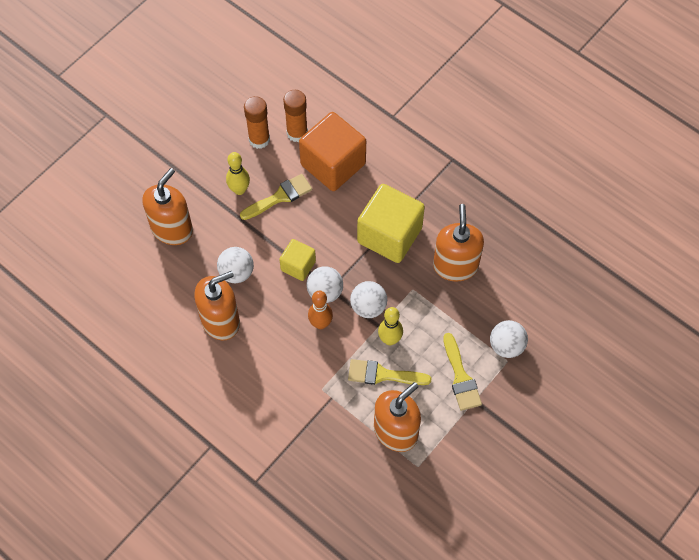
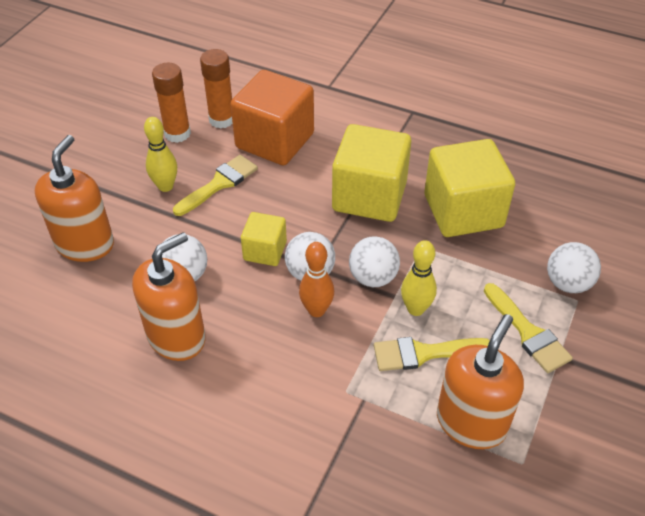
camera: 15 degrees left, 15 degrees down
(455, 266) = (463, 211): orange soap dispenser -> yellow cube

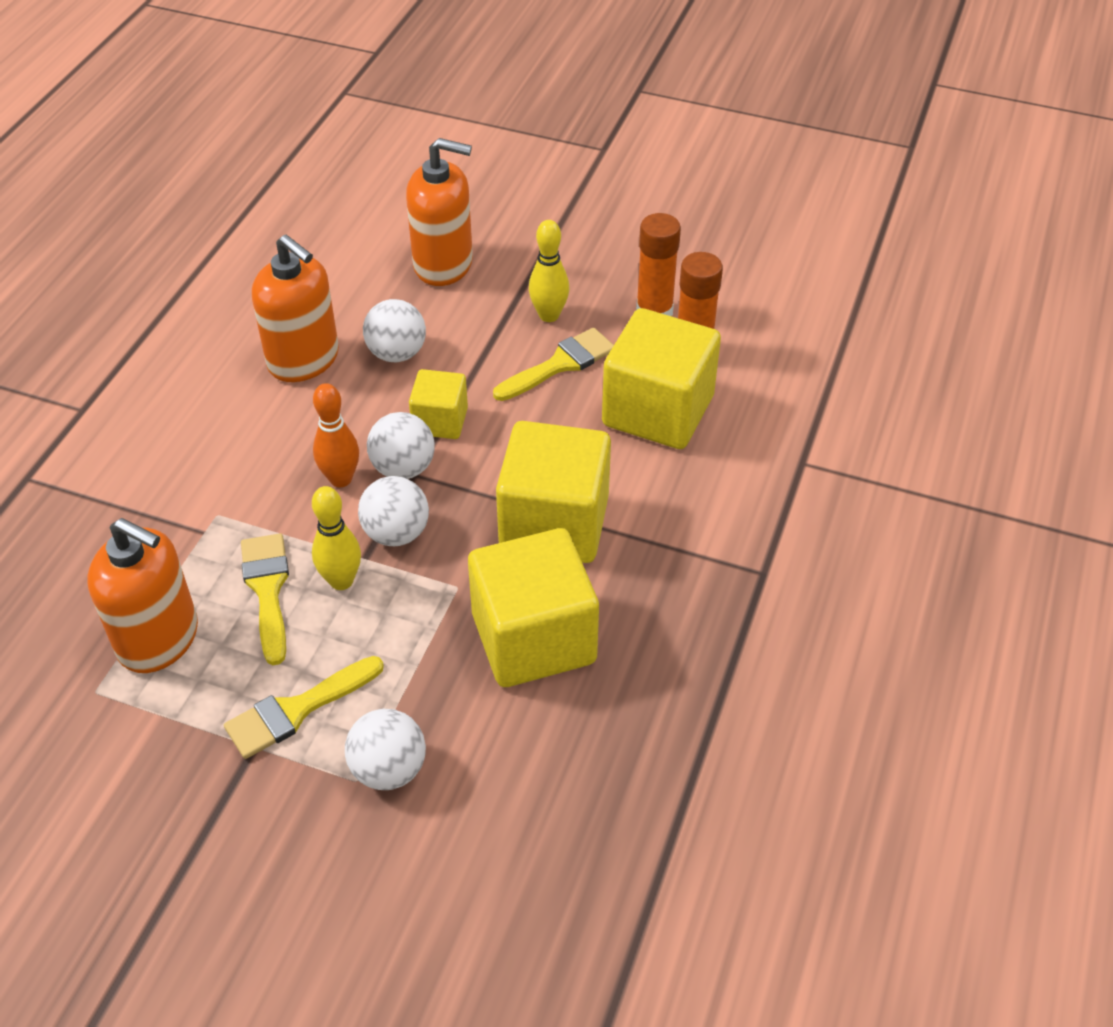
camera: 85 degrees right, 0 degrees up
(219, 184) = (560, 364): yellow brush -> yellow brush turned 75 degrees counterclockwise
(275, 141) = (658, 411): orange cube -> yellow cube

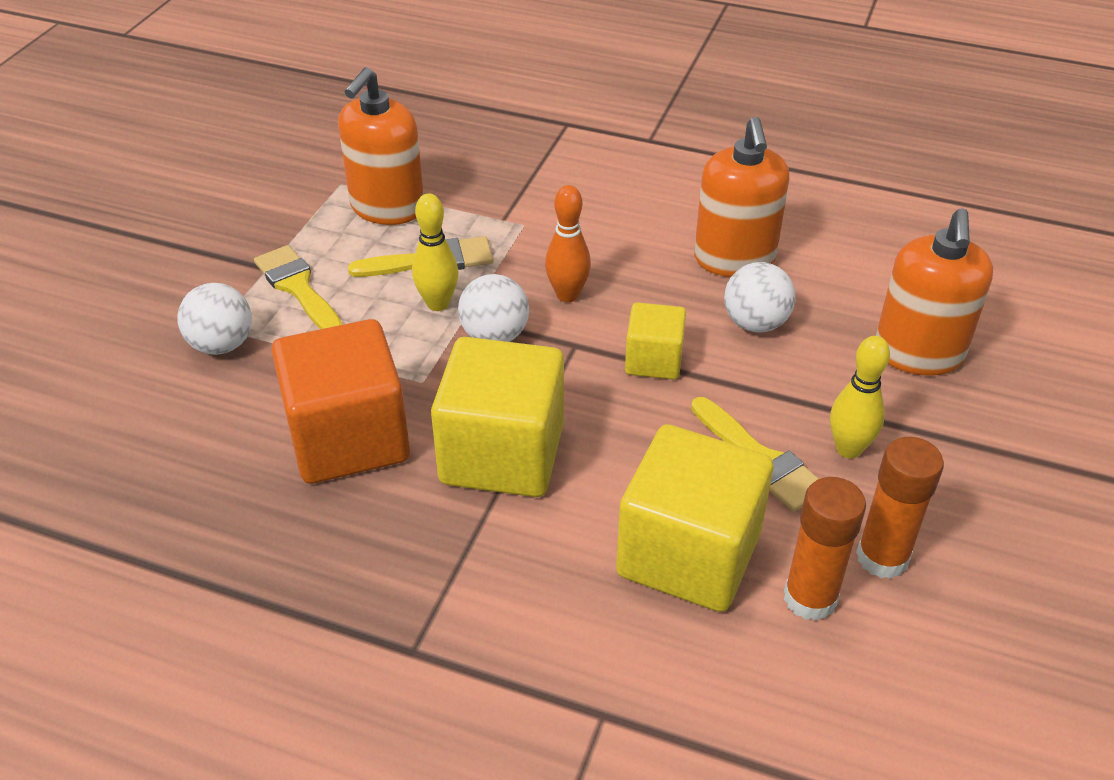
camera: 90 degrees right, 5 degrees down
(304, 360) = (734, 259): orange soap dispenser -> orange soap dispenser turned 45 degrees counterclockwise
(403, 468) = (583, 336): white ball -> none
(533, 638) = (348, 438): yellow cube -> orange cube

